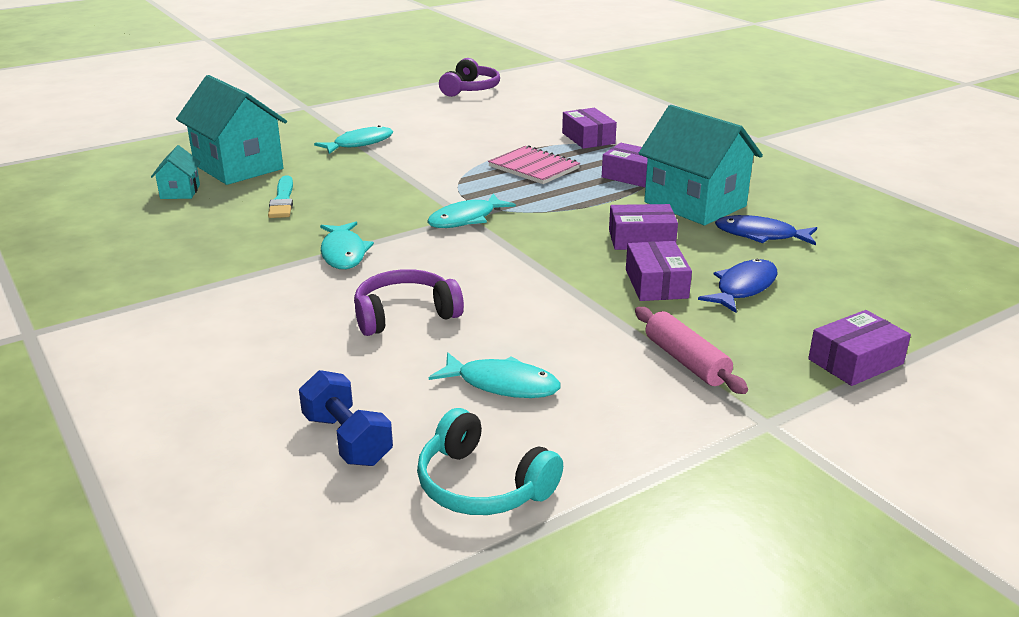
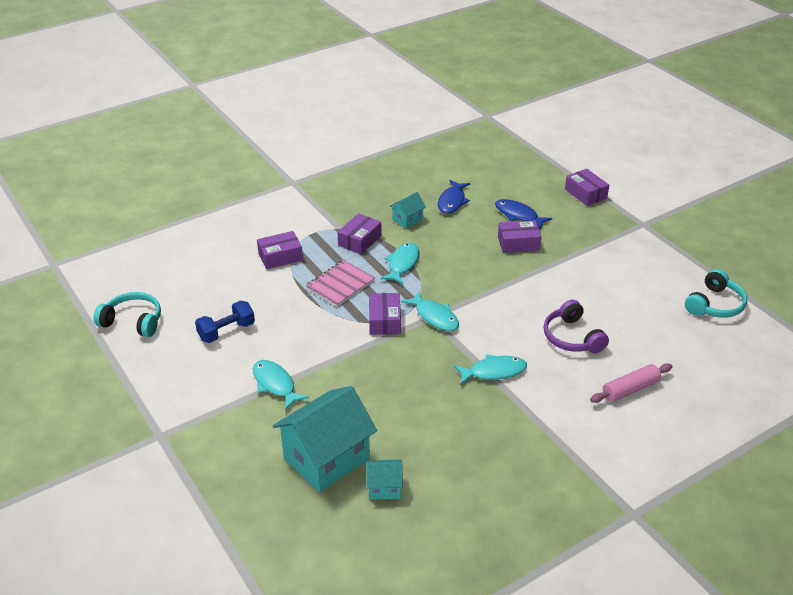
camera: 90 degrees left, 10 degrees up
(282, 200) = (403, 417): turquoise brush -> none
(347, 439) = (697, 349): blue dumbbell -> blue dumbbell (226, 331)
(470, 89) = (133, 322): purple headphones -> turquoise headphones
(502, 384) = (634, 299): turquoise fish -> turquoise fish (402, 264)
(641, 239) = (461, 244): purple box -> purple box (384, 320)
(686, 361) = (597, 241): pink rolling pin -> pink rolling pin (630, 389)
(695, 204) = (407, 220): turquoise house -> turquoise house, size x0.47

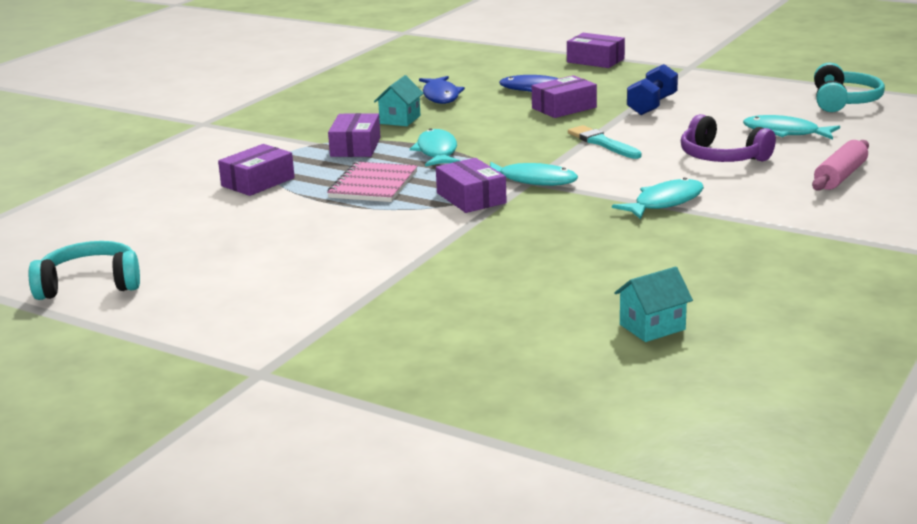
camera: 25 degrees left, 15 degrees down
(226, 331) = (253, 258): blue dumbbell -> blue dumbbell (652, 106)
(275, 384) = (384, 284): turquoise fish -> turquoise fish (785, 133)
(326, 458) = (540, 325): turquoise house -> none
(509, 292) = (602, 143): none -> turquoise brush

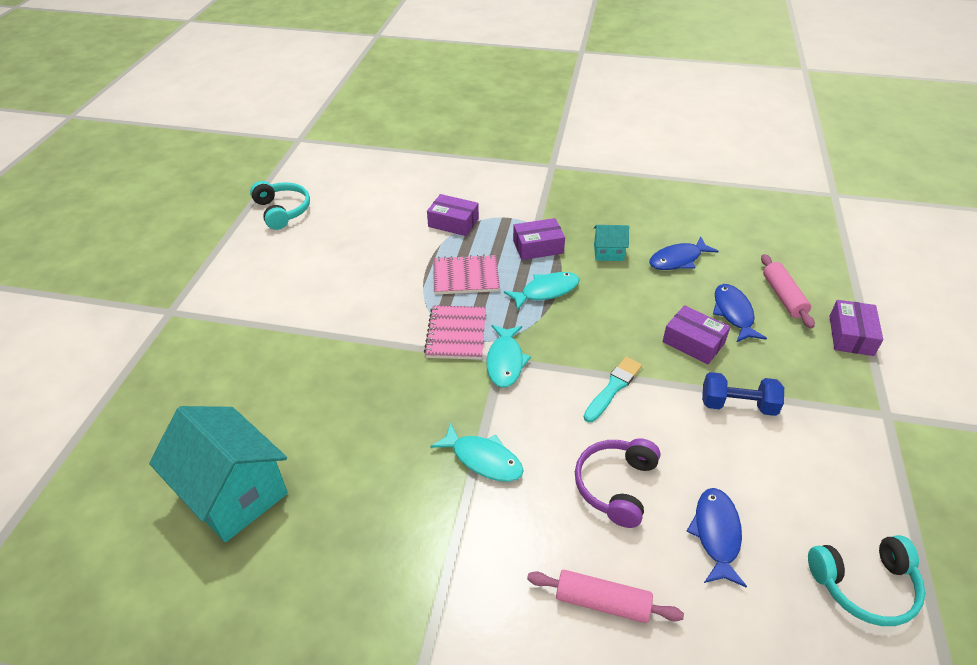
camera: 70 degrees right, 20 degrees up
(471, 198) = (456, 334): purple box -> pink notebook
(529, 71) = (783, 297): none -> pink rolling pin
(652, 327) = (234, 493): turquoise house -> turquoise house, size x2.13
(785, 133) = (716, 534): turquoise fish -> blue fish

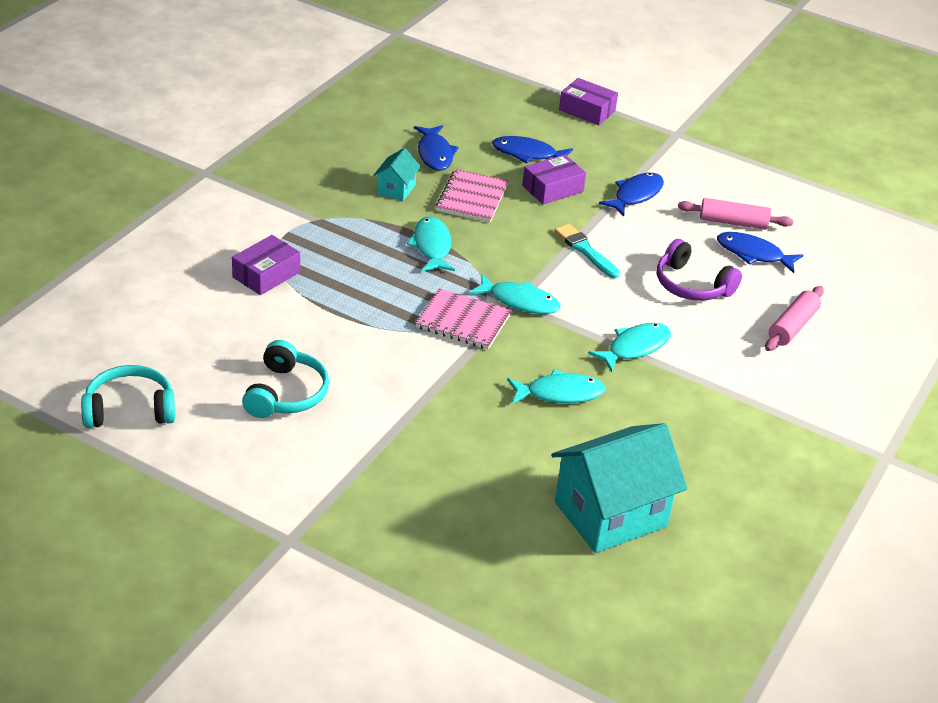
camera: 75 degrees left, 5 degrees down
(388, 419) = (560, 393): none -> turquoise fish
(465, 277) = (374, 291): pink notebook -> pink notebook (472, 198)
(538, 247) = (355, 229): purple box -> none
(738, 405) = (635, 195): blue dumbbell -> blue fish
(783, 297) = (522, 121): pink rolling pin -> pink rolling pin (733, 222)
(864, 585) = (813, 210): turquoise headphones -> turquoise headphones (286, 393)

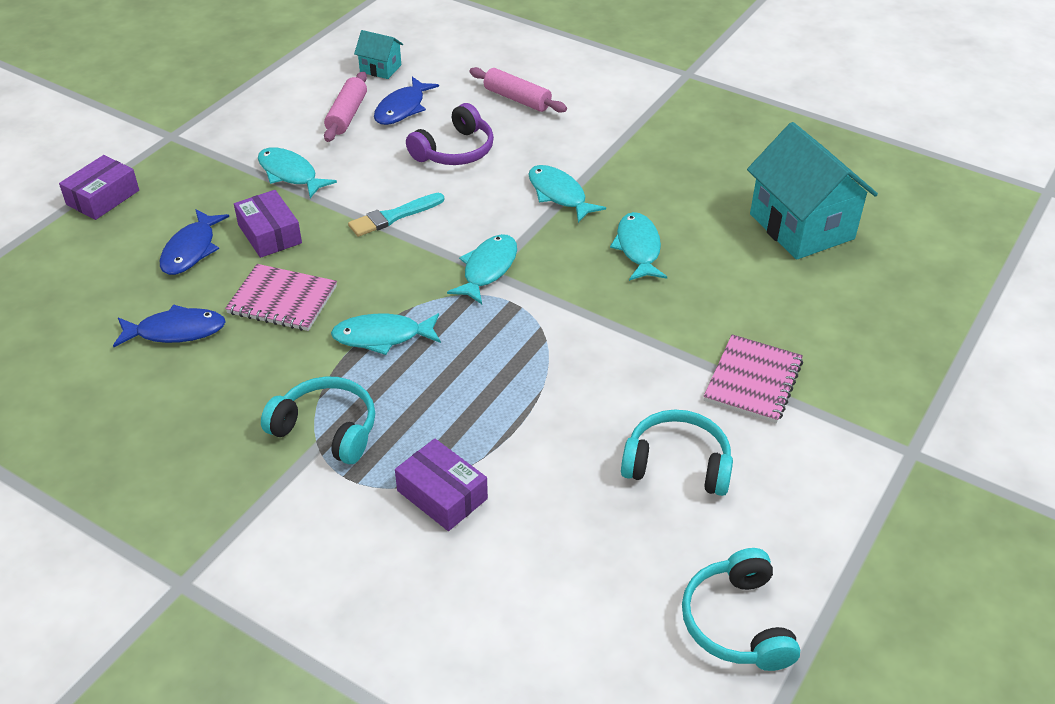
camera: 85 degrees left, 5 degrees up
(333, 223) = (326, 429): none -> turquoise headphones
(396, 189) = (254, 368): turquoise house -> turquoise house (380, 68)
(463, 321) = (527, 314): pink notebook -> pink notebook (753, 381)
(635, 195) = (290, 174): blue fish -> turquoise fish

